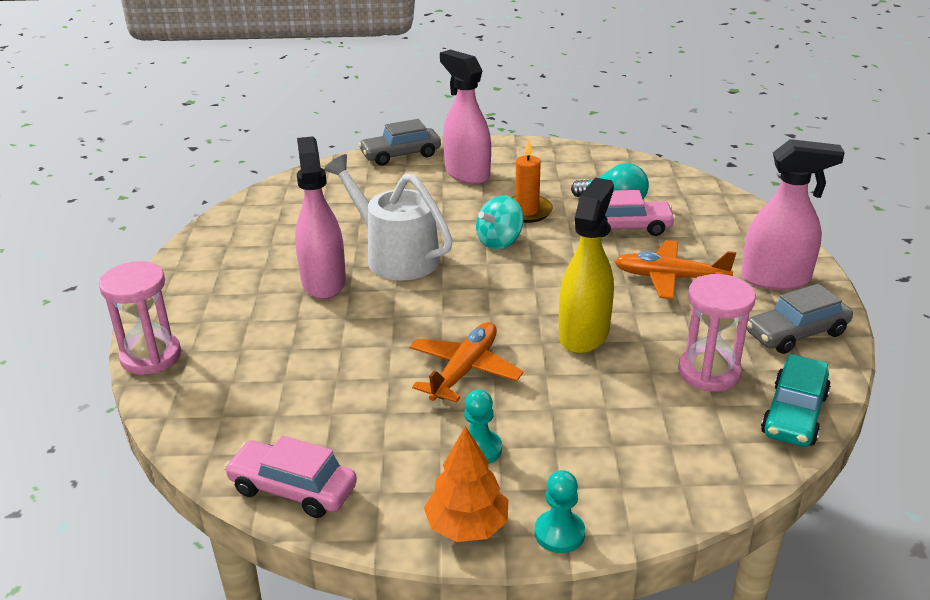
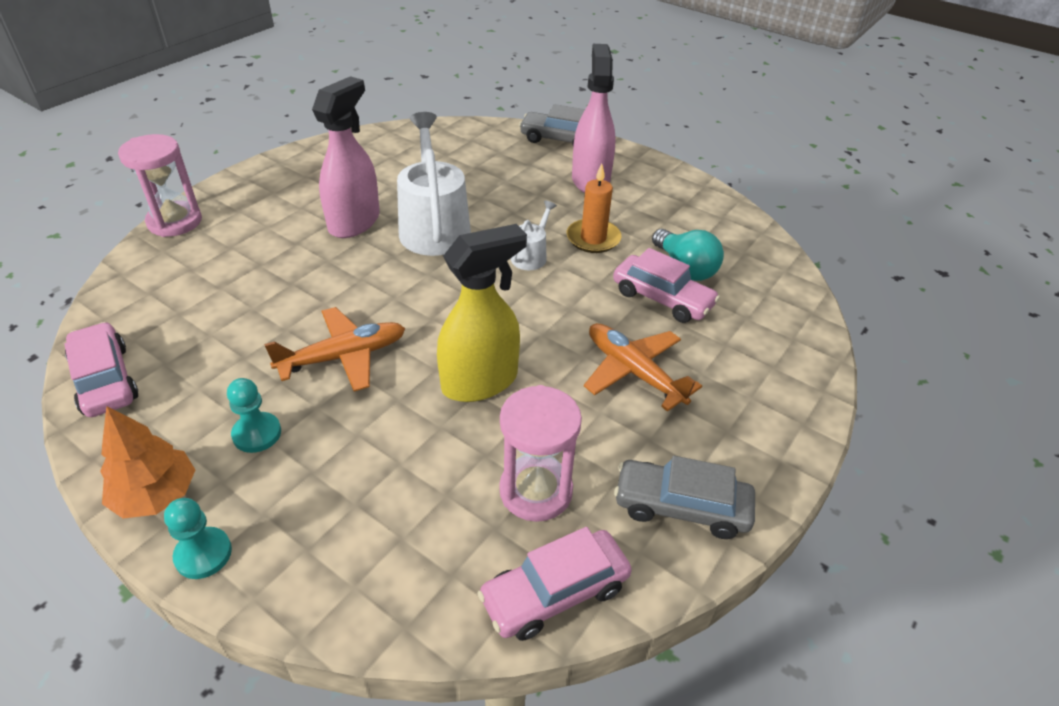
camera: 35 degrees right, 10 degrees up
(499, 242) = (531, 255): turquoise spinning top -> white watering can
(776, 279) = (743, 434): pink spray bottle -> none
(794, 414) = (555, 593): turquoise car -> pink car

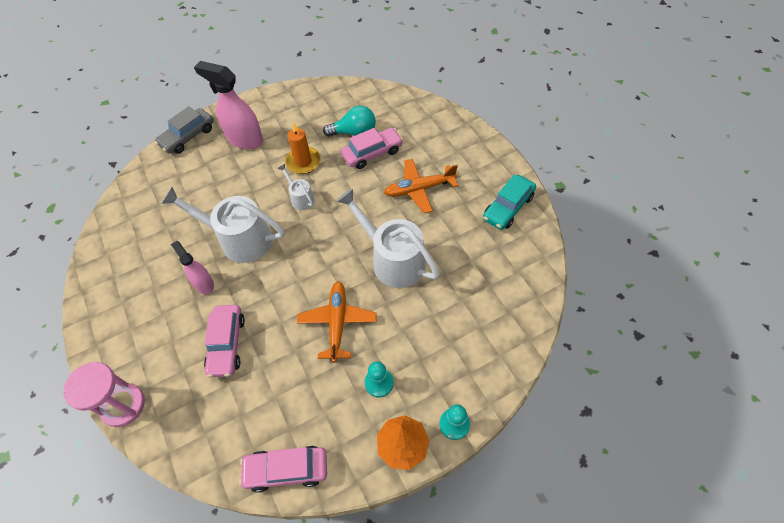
camera: 60 degrees left, 15 degrees up
(354, 222) = (204, 283): pink spray bottle -> pink spray bottle, size x0.59
(480, 381) = (392, 259): yellow spray bottle -> white watering can
(536, 491) = (476, 260): pink hourglass -> none
(555, 593) = (533, 274): pink car -> pink car (227, 344)
(681, 507) = (508, 207): grey car -> turquoise car

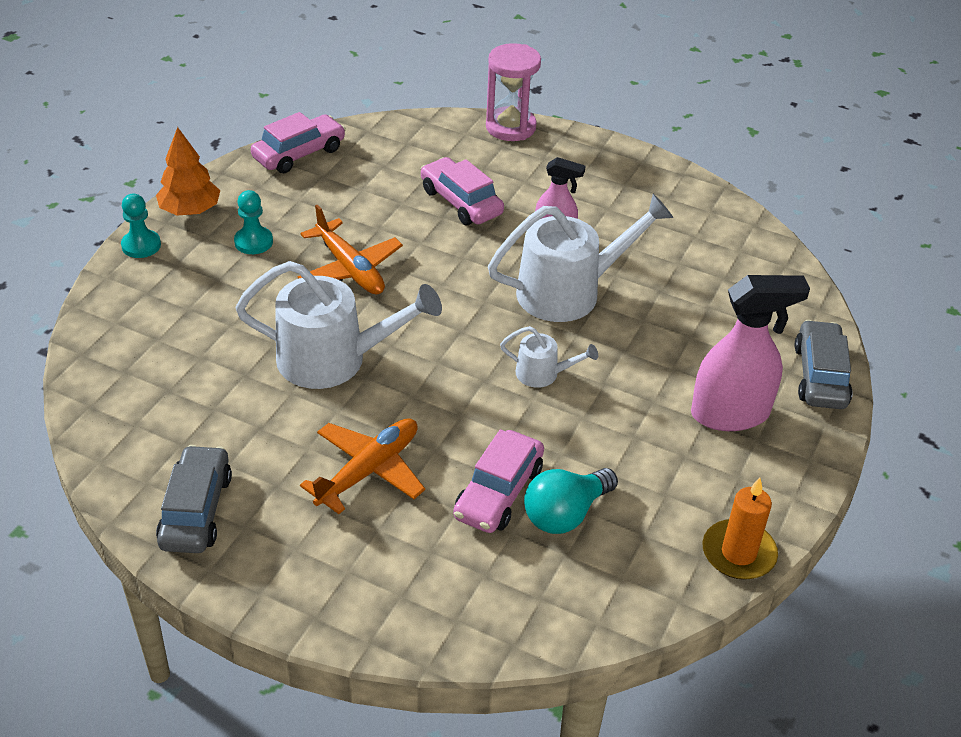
camera: 140 degrees right, 15 degrees down
(303, 162) = (596, 424): orange candle -> orange candle (738, 553)
(508, 207) = (196, 510): turquoise car -> grey car

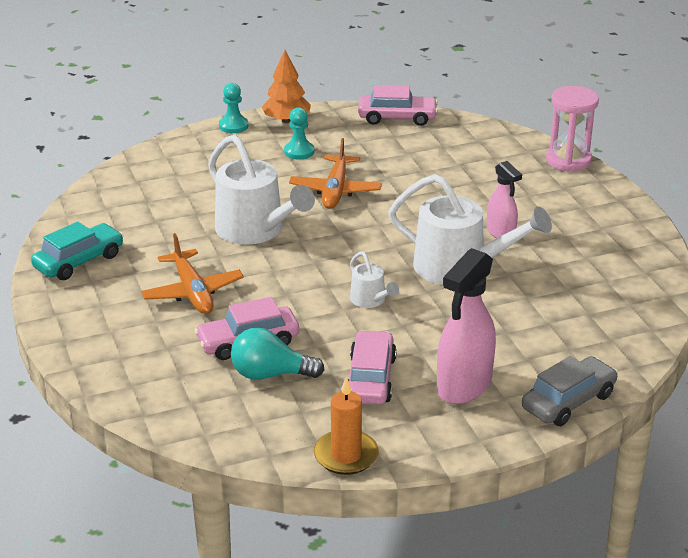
camera: 45 degrees right, 10 degrees down
(196, 510) = (79, 261): grey car -> turquoise car
(369, 470) = (192, 292): orange plane -> orange plane turned 75 degrees clockwise
(461, 202) = (464, 187): pink car -> pink car (370, 379)
(730, 414) = (464, 386): pink spray bottle -> pink spray bottle turned 90 degrees clockwise

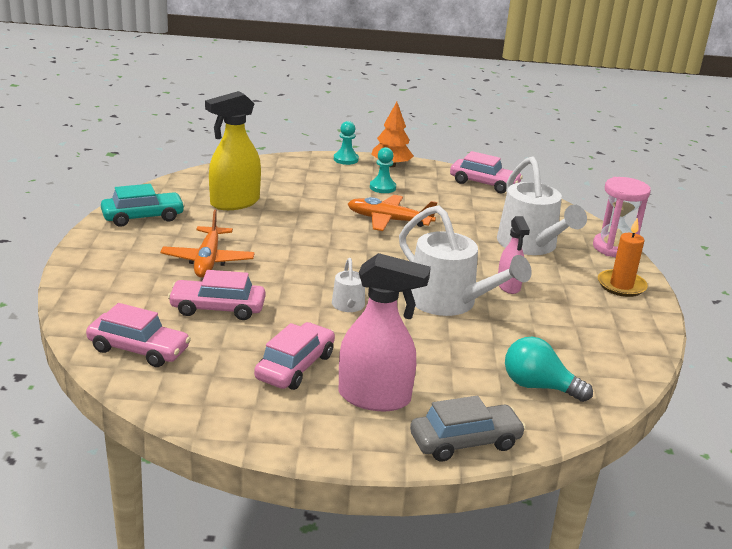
camera: 20 degrees right, 5 degrees down
(161, 215) = (234, 203): none -> yellow spray bottle
(210, 409) = (138, 349): none -> pink car
(256, 230) = (298, 231): white watering can -> white watering can (531, 245)
(270, 374) = (213, 337): turquoise light bulb -> turquoise light bulb (538, 386)
(335, 190) = (389, 220): orange plane -> orange plane turned 75 degrees clockwise
(346, 455) = (218, 422): orange candle -> orange candle (621, 285)
(464, 386) = (375, 398): pink spray bottle -> pink spray bottle turned 135 degrees counterclockwise

